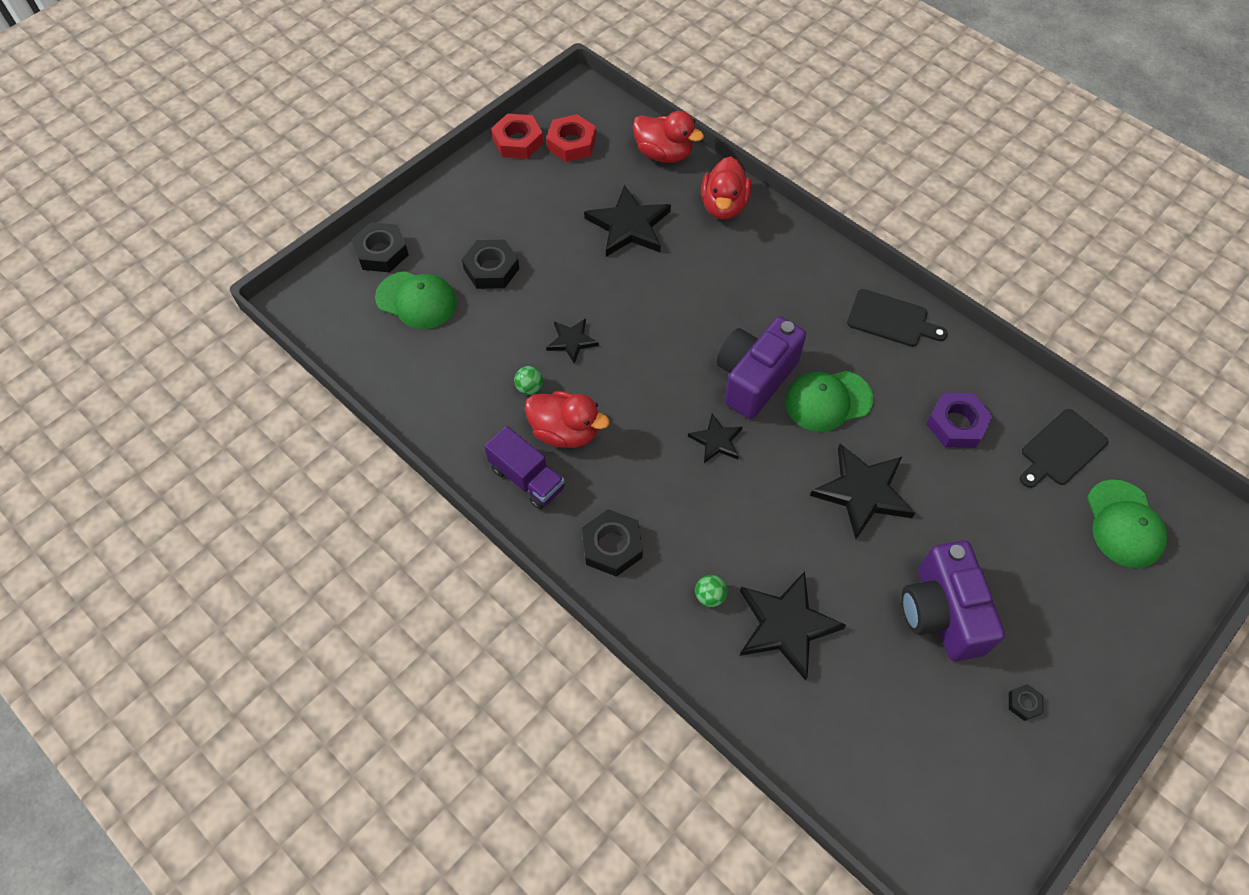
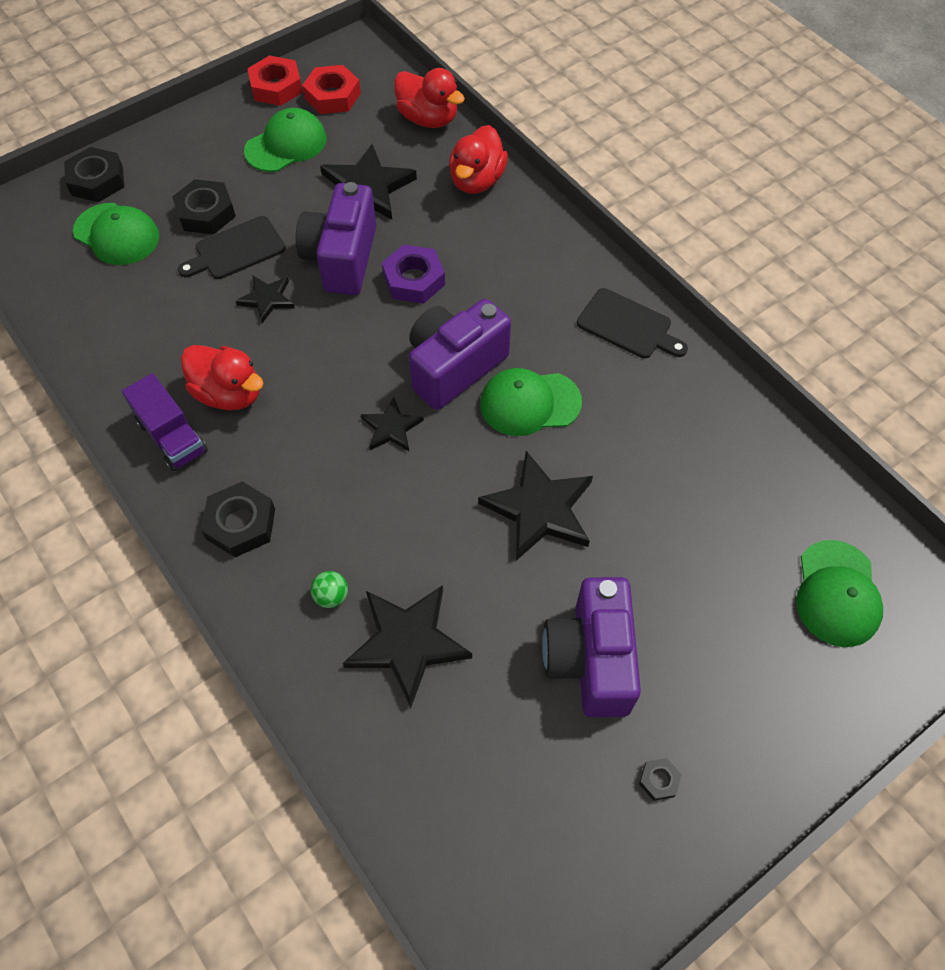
camera: 10 degrees right, 0 degrees up
(529, 388) = (206, 341): green ball -> none
(544, 195) = (286, 145): none -> green cap
(626, 294) = (342, 258): none -> purple camera
(956, 424) = (670, 451): purple nut -> purple nut (414, 280)
(1061, 449) = (785, 497): black cutting board -> black cutting board (236, 250)

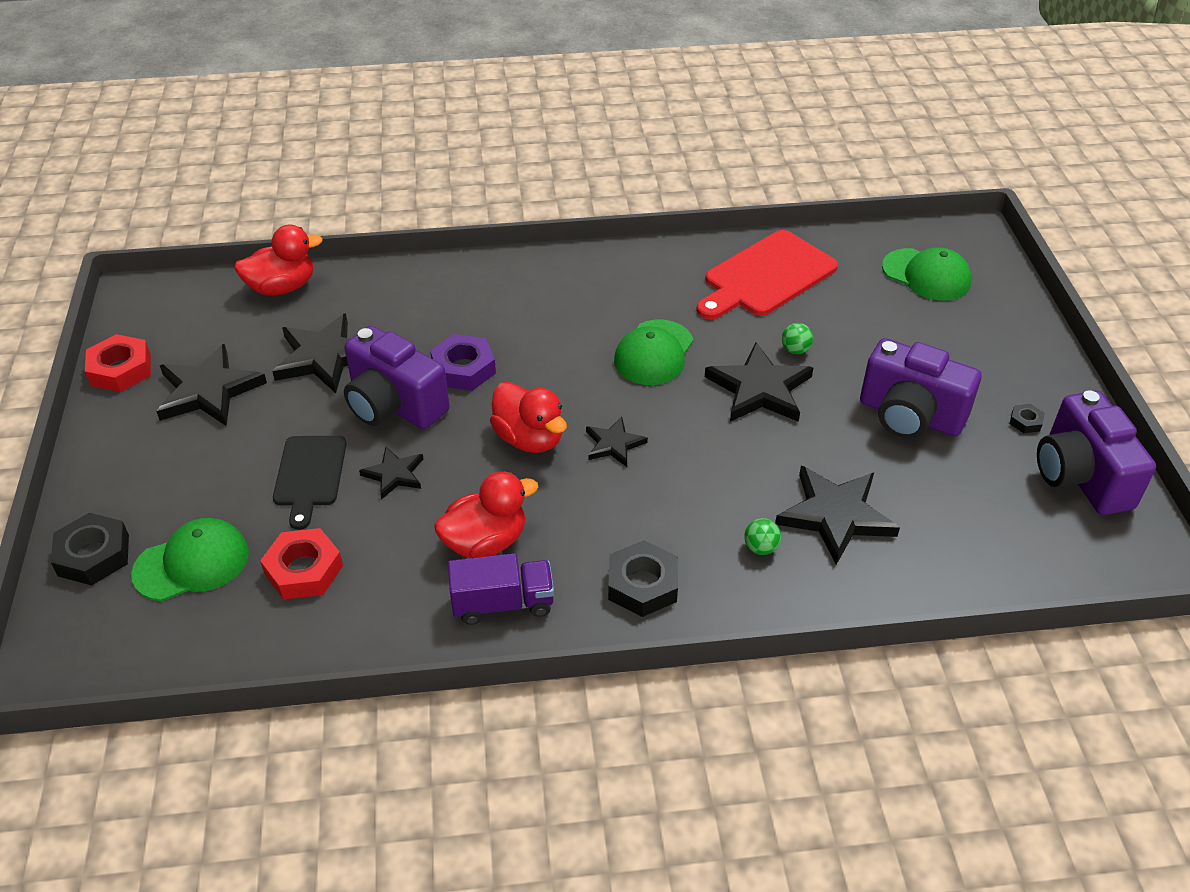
camera: 60 degrees left, 15 degrees down
(206, 213) = (236, 481): black nut -> none
(286, 145) = (208, 391): green cap -> black star
(332, 96) = (180, 336): red nut -> red nut (303, 570)
(454, 367) = (581, 381): purple camera -> purple camera (1080, 476)
(477, 181) = (388, 288): red duck -> red duck (529, 438)
(618, 516) = (795, 350): none -> green ball
(628, 326) = (622, 270): black cutting board -> none
(712, 445) = (766, 276): none -> red cutting board

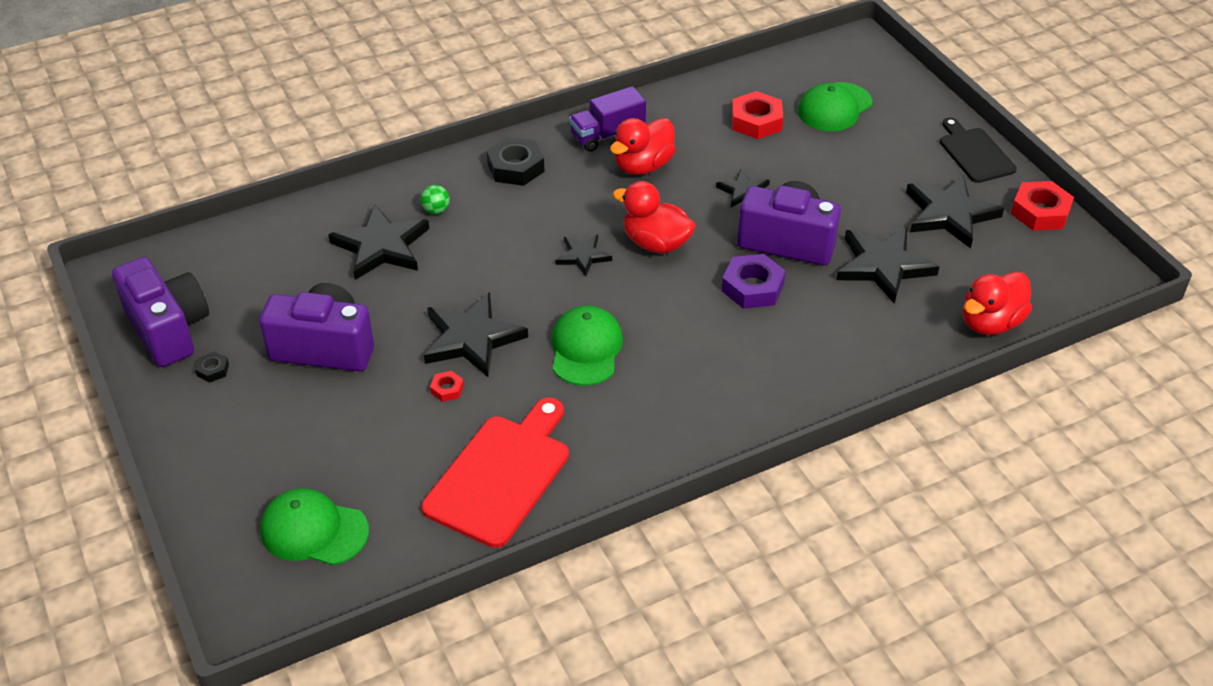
camera: 160 degrees right, 0 degrees up
(93, 555) = (903, 96): black nut -> none
(309, 475) = (807, 175): black cutting board -> black cutting board (974, 153)
(795, 350) = (447, 389): green ball -> red nut

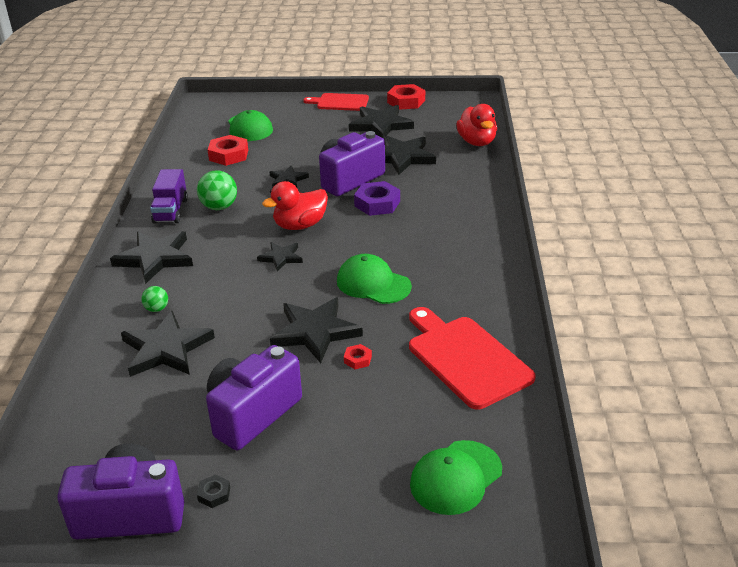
camera: 60 degrees left, 10 degrees down
(516, 167) = (155, 258): black nut -> black star
(643, 166) = (219, 207): red duck -> green ball
(974, 153) = (340, 102): black cutting board -> red cutting board

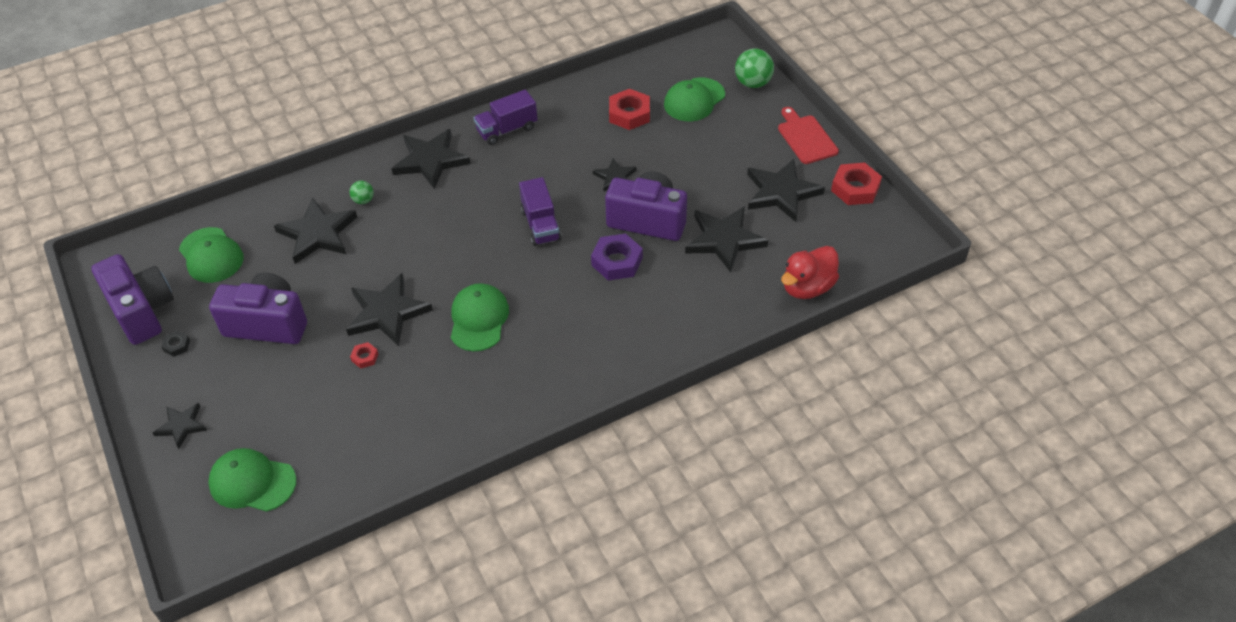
camera: 60 degrees right, 15 degrees up
(108, 433) = (211, 255): none -> green cap
(219, 207) = (534, 156): green ball -> green ball (753, 83)
(281, 257) = (481, 238): black star -> black star (182, 426)
(300, 225) = (540, 225): red duck -> purple truck
(465, 358) = (405, 430): red cutting board -> none

